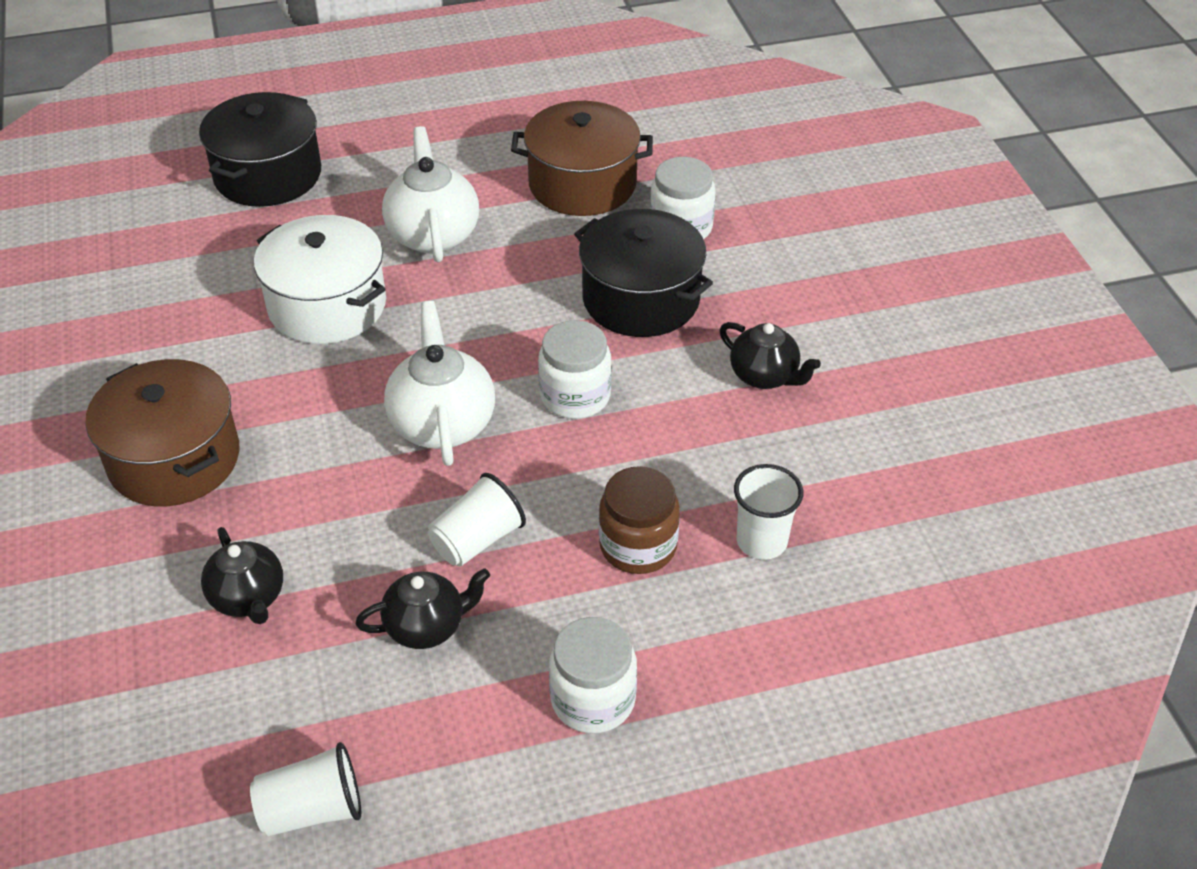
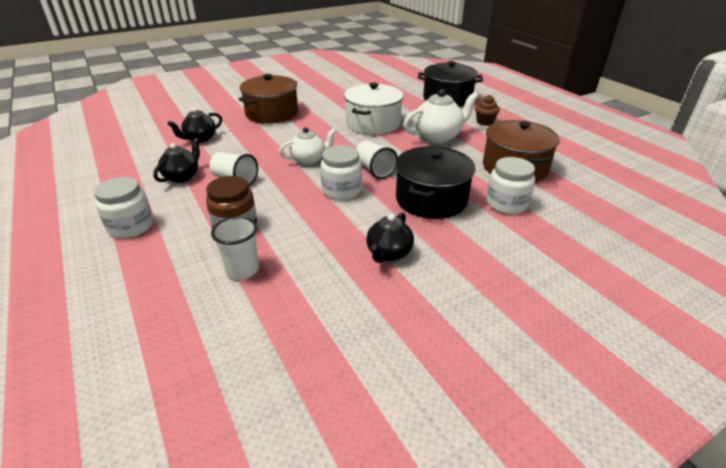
camera: 75 degrees right, 10 degrees down
(312, 809) = (90, 169): white cup -> white cup (374, 170)
(405, 162) = (485, 122): none -> brown cupcake
(426, 626) = (182, 177): black teapot -> black teapot turned 120 degrees counterclockwise
(442, 423) = (309, 160): white teapot -> white teapot, size x0.66

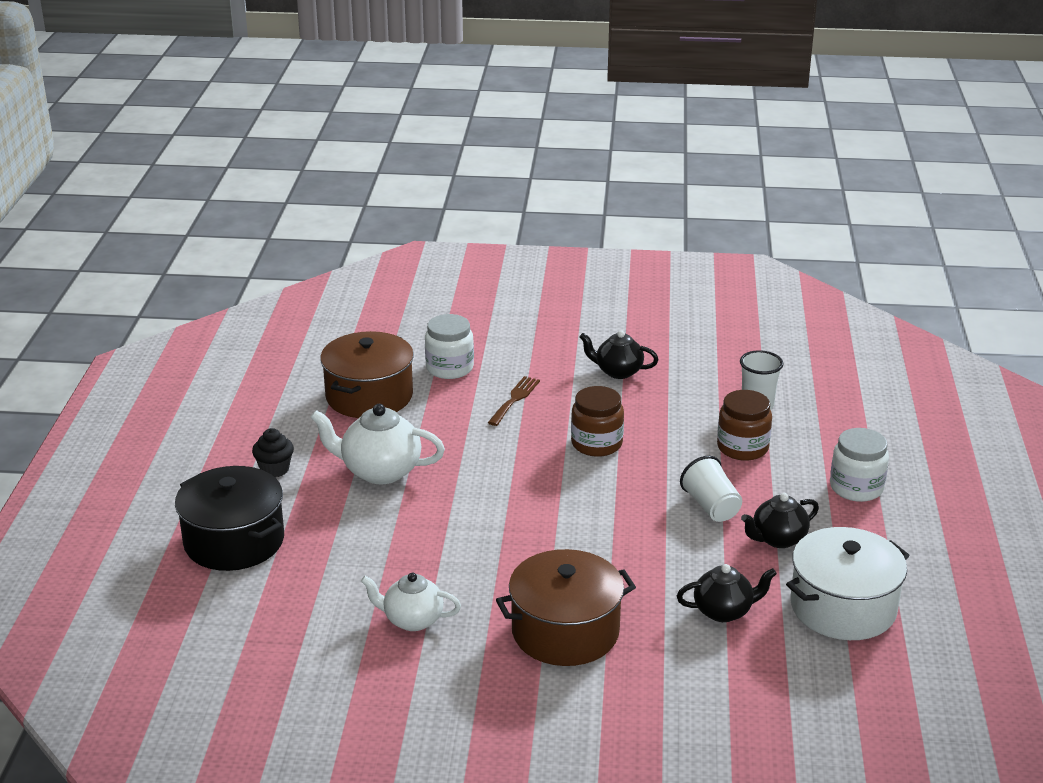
camera: 145 degrees left, 5 degrees down
(309, 160) = (593, 502): white teapot -> white teapot (412, 620)
(342, 190) = (596, 444): white jar -> brown jar
(373, 123) = (431, 534): white pot -> white pot (843, 607)
(374, 170) = (529, 455): white cup -> none
(389, 253) = (618, 371): black teapot -> black teapot turned 135 degrees counterclockwise
(431, 199) = (515, 399): black pot -> brown fork
(485, 122) = (275, 469): brown cupcake -> black cupcake

